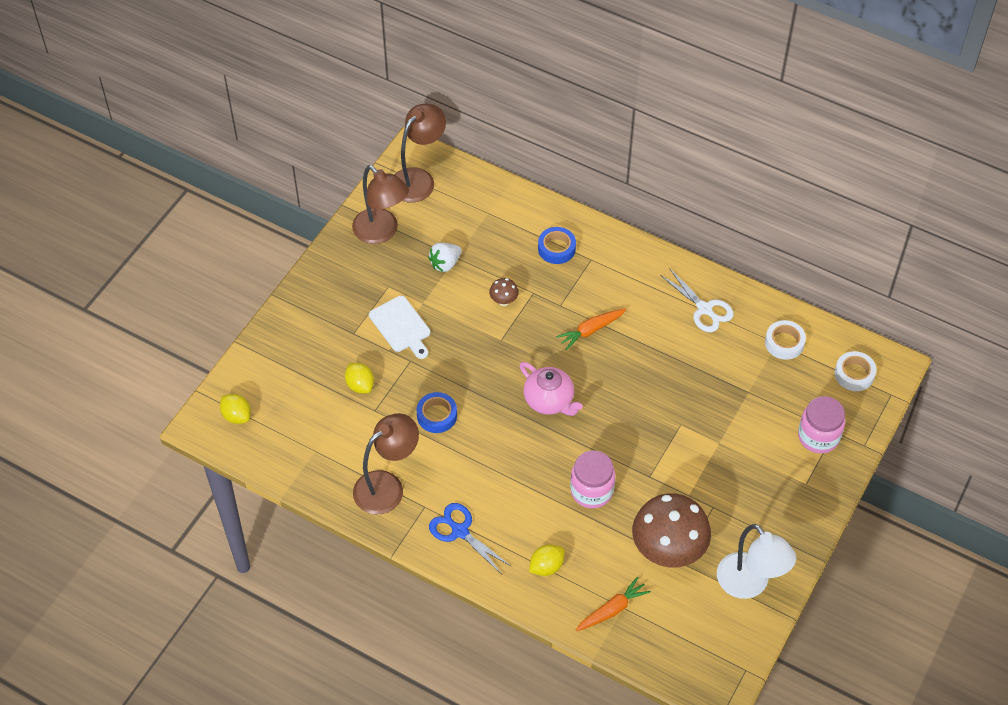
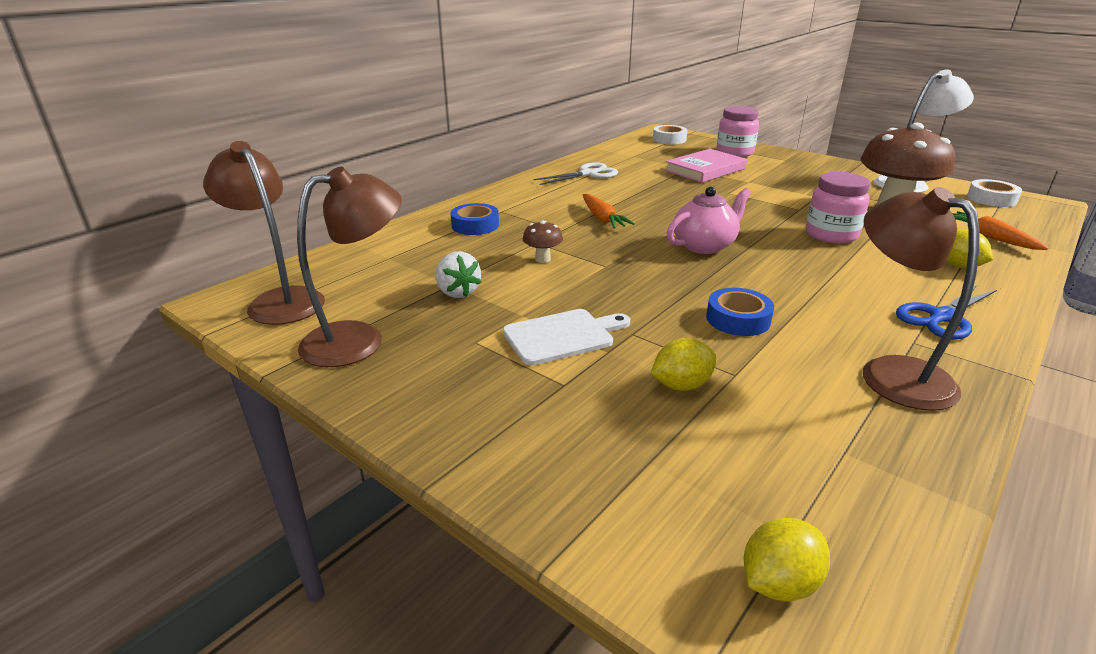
camera: 80 degrees left, 25 degrees down
(746, 407) = (705, 170): none -> pink book
(784, 343) = (634, 154): white tape -> white tape (991, 199)

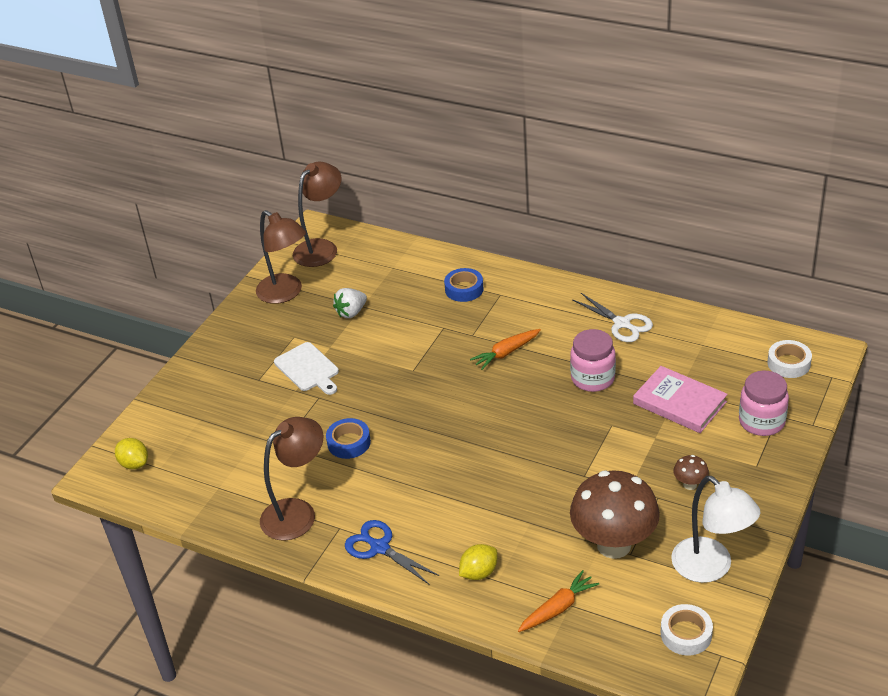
camera: 80 degrees right, 10 degrees up
(542, 259) = (413, 337): brown mushroom -> brown mushroom (690, 485)
(681, 385) = (266, 424): yellow lemon -> none
(704, 246) = (468, 418): pink teapot -> none
(831, 235) = (522, 495): pink jar -> pink jar (592, 378)

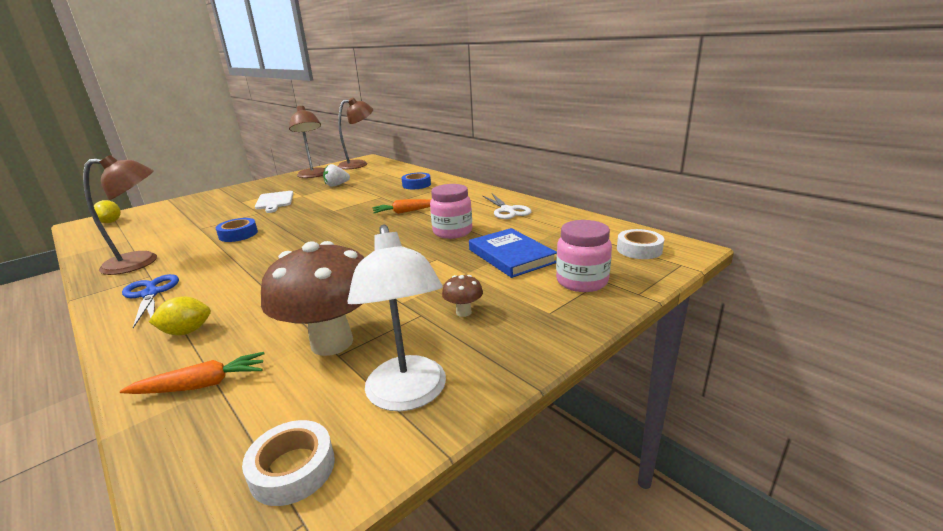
camera: 20 degrees right, 15 degrees down
(679, 403) = (511, 256): pink book -> blue book

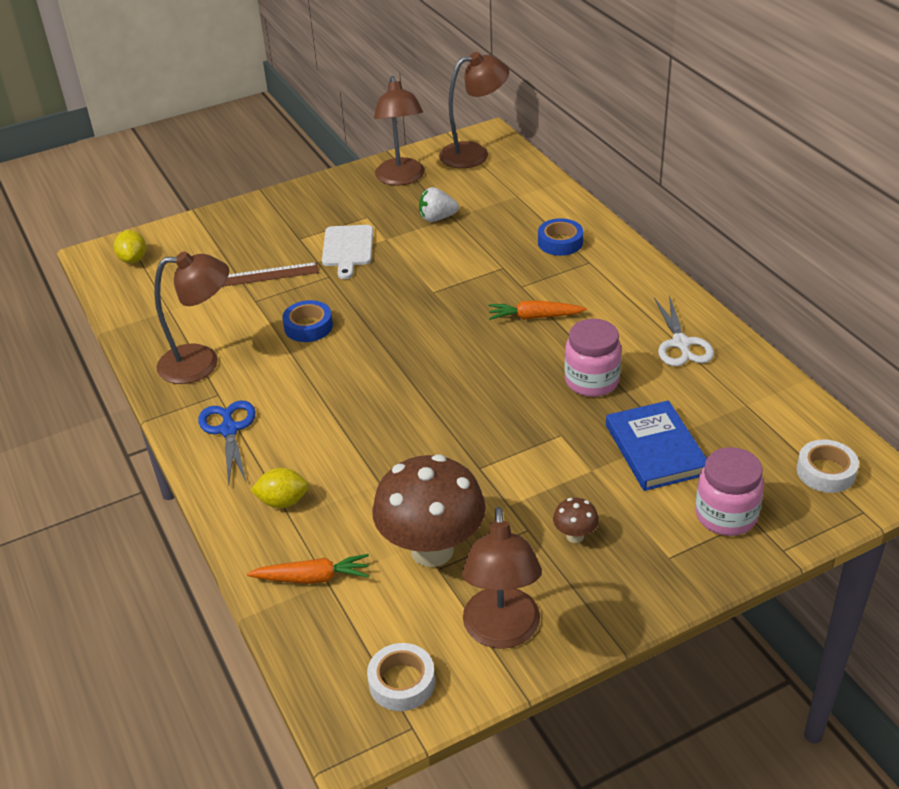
camera: 15 degrees right, 15 degrees up
(213, 217) = (267, 275): none -> brown ruler
(408, 395) = (502, 632): white lamp -> brown lamp

